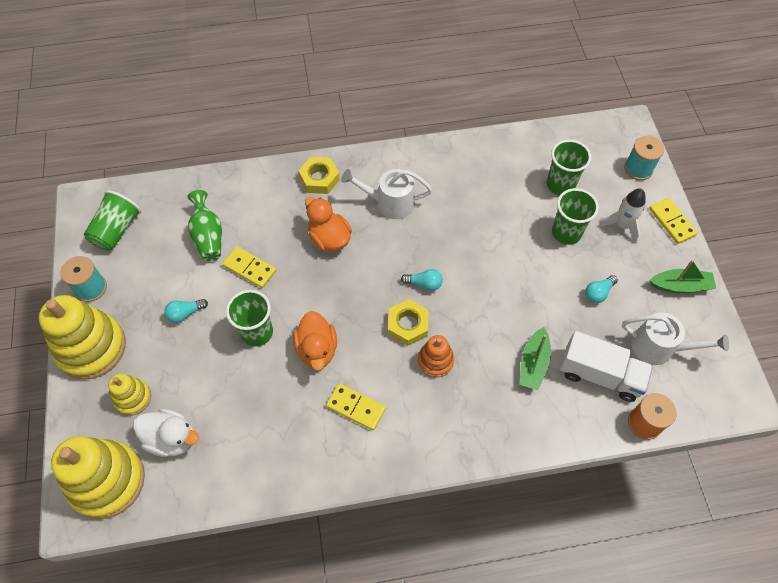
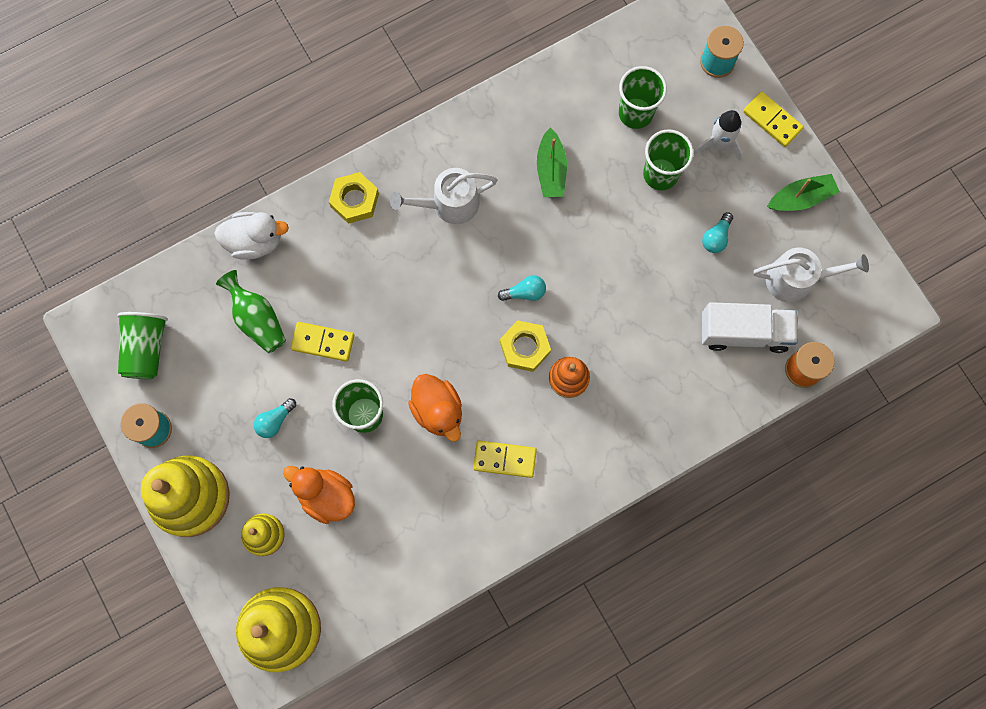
camera: 20 degrees left, 15 degrees up
(172, 438) = (326, 562): white duck -> white duck (255, 241)
(329, 238) = (397, 274): orange duck -> orange duck (326, 496)
(533, 364) = (672, 345): green boat -> green boat (551, 170)

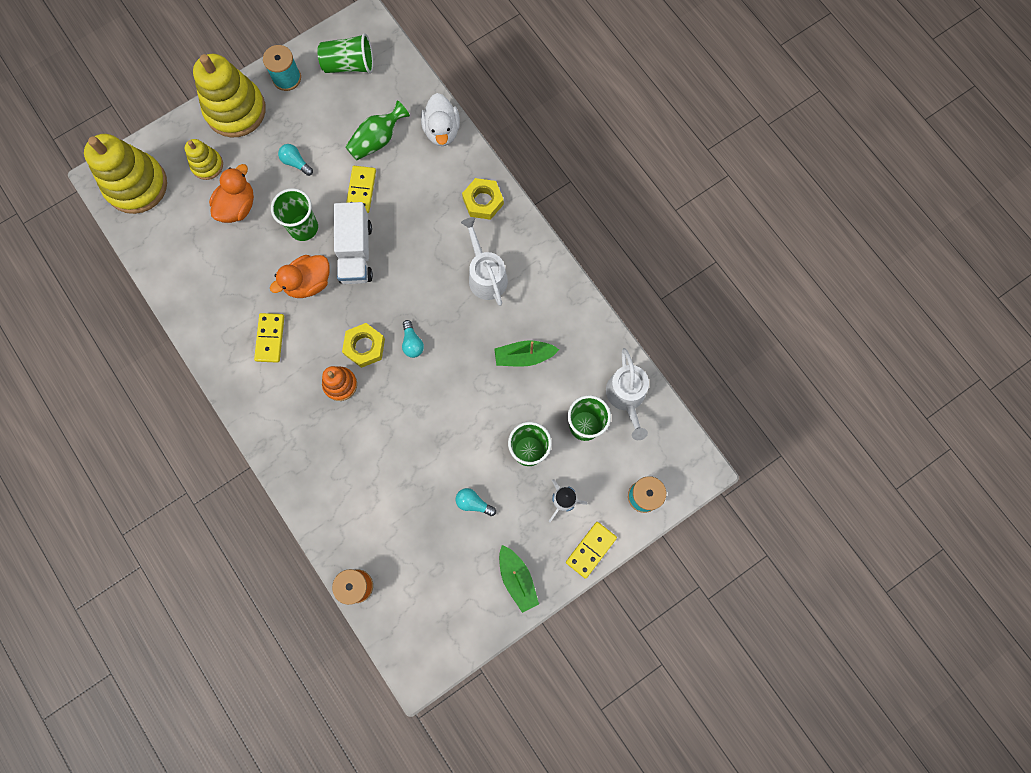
camera: 85 degrees right, 0 degrees up
(744, 332) = (387, 532): white truck -> white truck (356, 252)
(796, 279) = (439, 577): white watering can -> white watering can (626, 397)

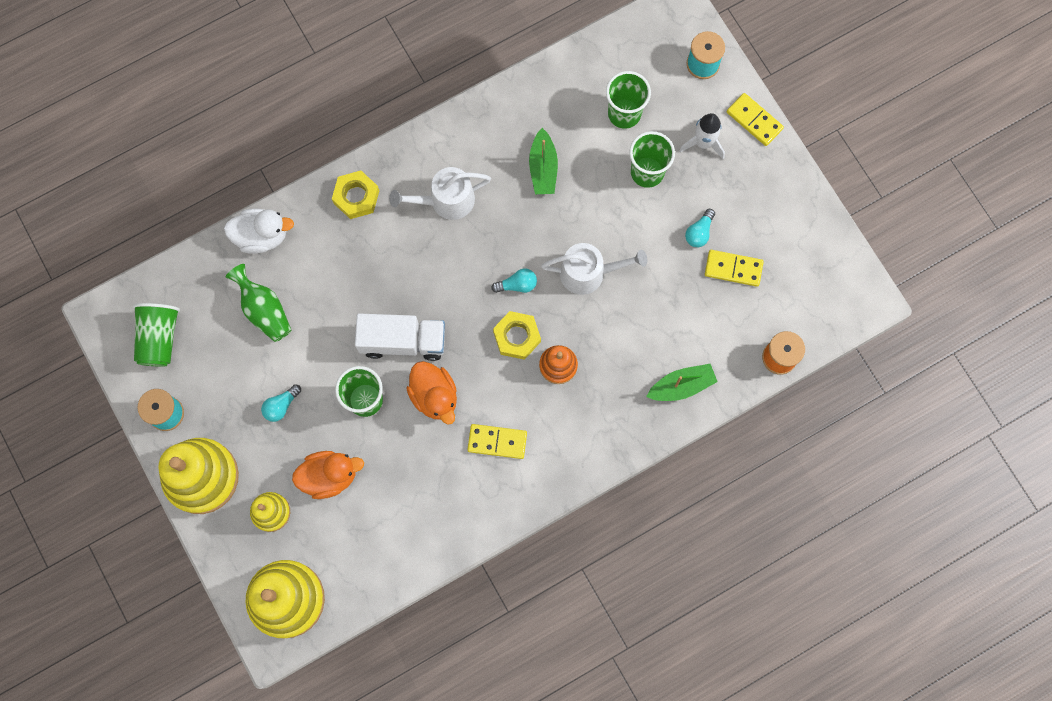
camera: 85 degrees left, 0 degrees up
(238, 206) = (329, 476): orange duck -> orange duck turned 135 degrees clockwise
(361, 190) = (326, 331): yellow domino -> yellow domino (733, 268)
(517, 579) = (780, 195): green boat -> green boat (681, 386)
(626, 397) = (596, 69): white watering can -> white watering can (588, 273)

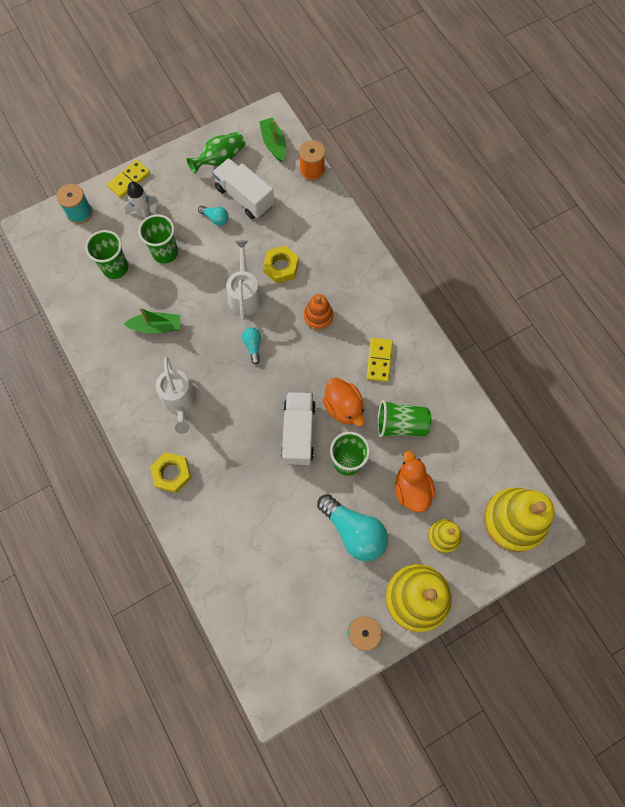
camera: 90 degrees left, 5 degrees down
(159, 338) = (294, 643): green cup -> green cup (401, 424)
(262, 236) = (203, 554): white duck -> none
(264, 310) = (270, 549): green vase -> green vase (220, 159)
(281, 406) = (354, 531): turquoise light bulb -> turquoise light bulb, size x2.09
(434, 396) = (343, 407): orange duck -> orange duck turned 90 degrees clockwise
(517, 337) = (295, 346): yellow nut -> yellow nut (281, 267)
(681, 386) = (333, 233): green boat -> green boat (274, 144)
(733, 268) = (244, 197): yellow domino -> white truck

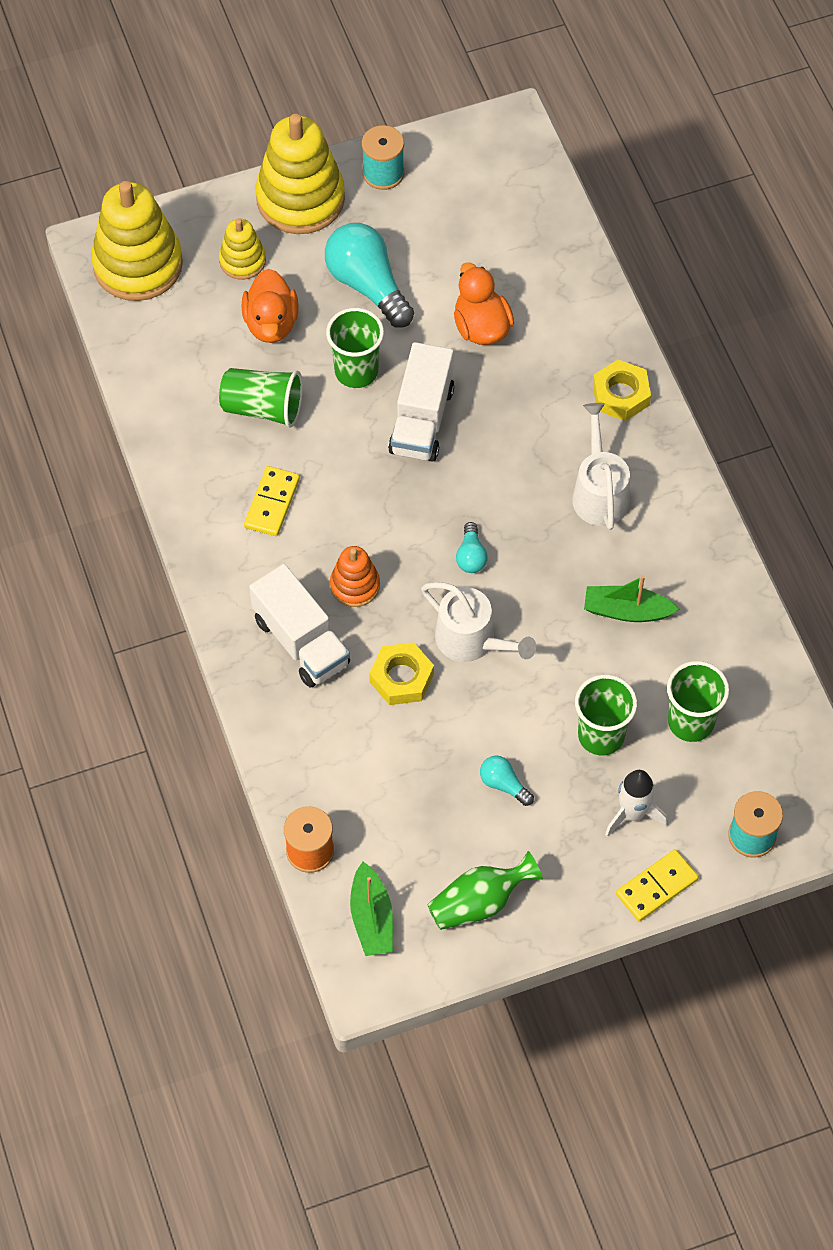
camera: 170 degrees left, 10 degrees down
(244, 197) = (444, 817): white truck -> white truck (301, 641)
(245, 294) = (471, 640): white watering can -> white watering can turned 60 degrees counterclockwise
(343, 407) = (345, 444): orange duck -> orange duck (481, 327)

